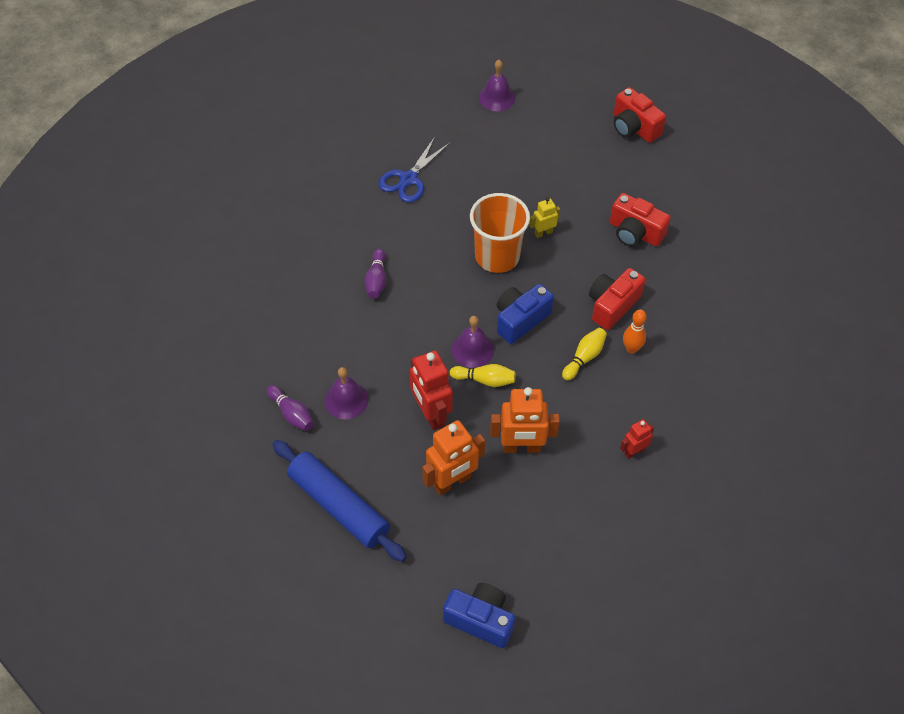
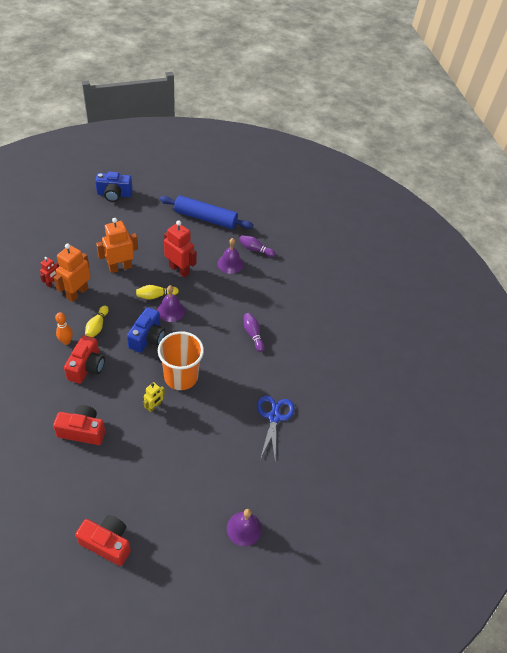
camera: 150 degrees right, 5 degrees down
(452, 482) = (152, 242): orange robot -> orange robot (77, 293)

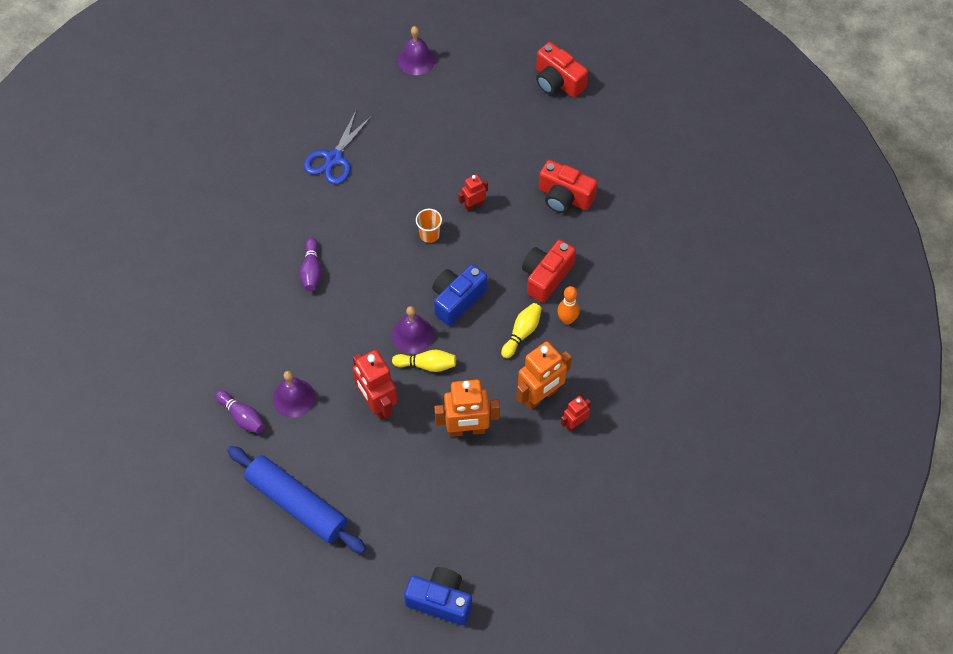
camera: 155 degrees left, 10 degrees up
(154, 406) = (473, 205): yellow robot -> red robot
(181, 377) = (429, 234): orange cup -> orange cup, size x0.45

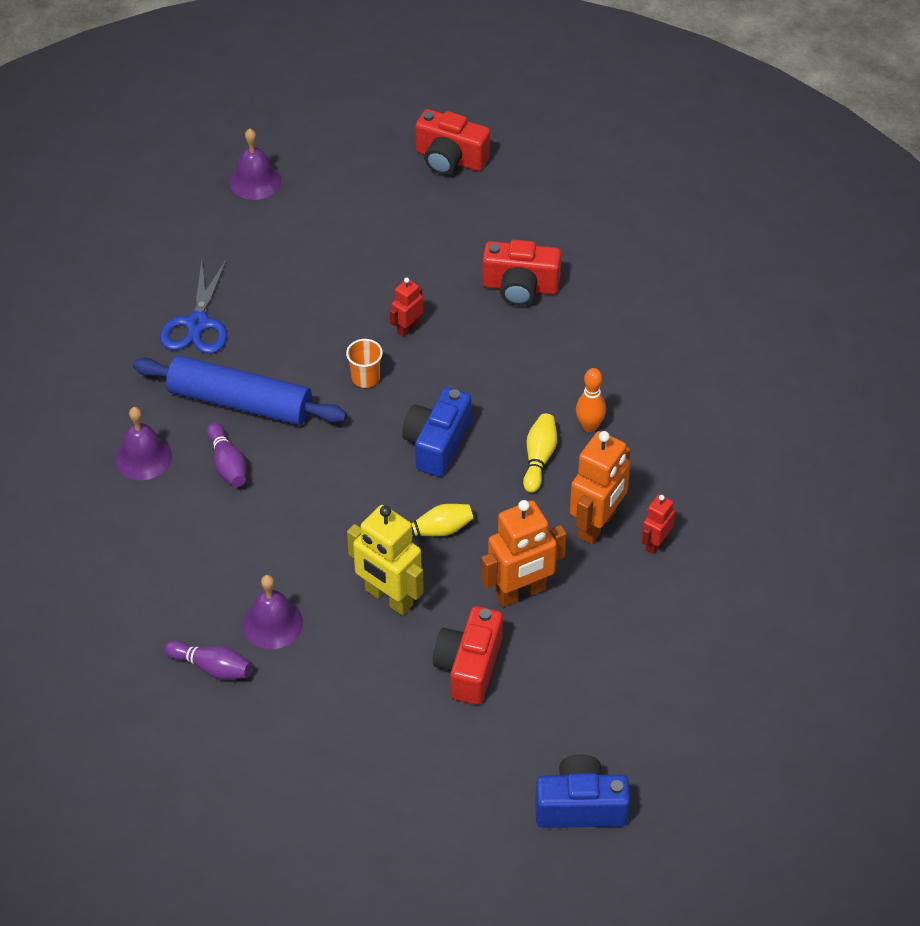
camera: 20 degrees left, 10 degrees down
(297, 504) = (335, 750): blue rolling pin -> blue rolling pin (240, 402)
(377, 404) = (388, 598): red robot -> yellow robot
(412, 335) = (397, 501): purple bell -> purple bell (143, 457)
(546, 276) = (539, 384): red camera -> red camera (469, 666)

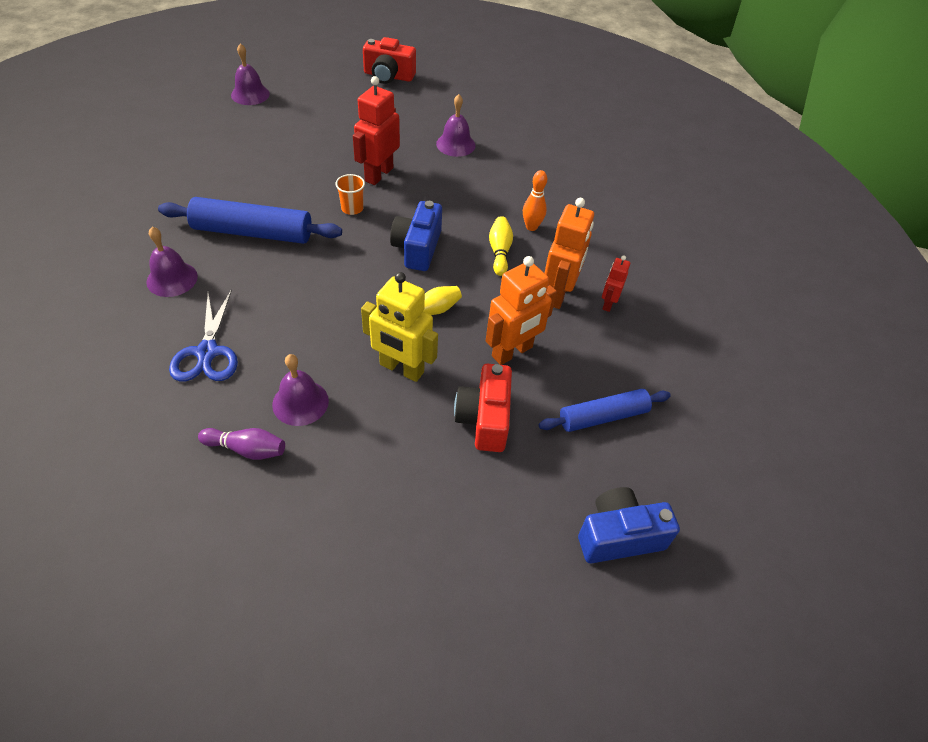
camera: 15 degrees left, 0 degrees up
(197, 324) = (213, 182): blue scissors -> blue scissors (207, 352)
(227, 464) = (246, 277): purple bowling pin -> none
(407, 328) = (378, 174): red robot -> red robot, size x1.85
(520, 287) = (455, 144): red camera -> purple bell
(604, 680) = (603, 416): none -> blue rolling pin

